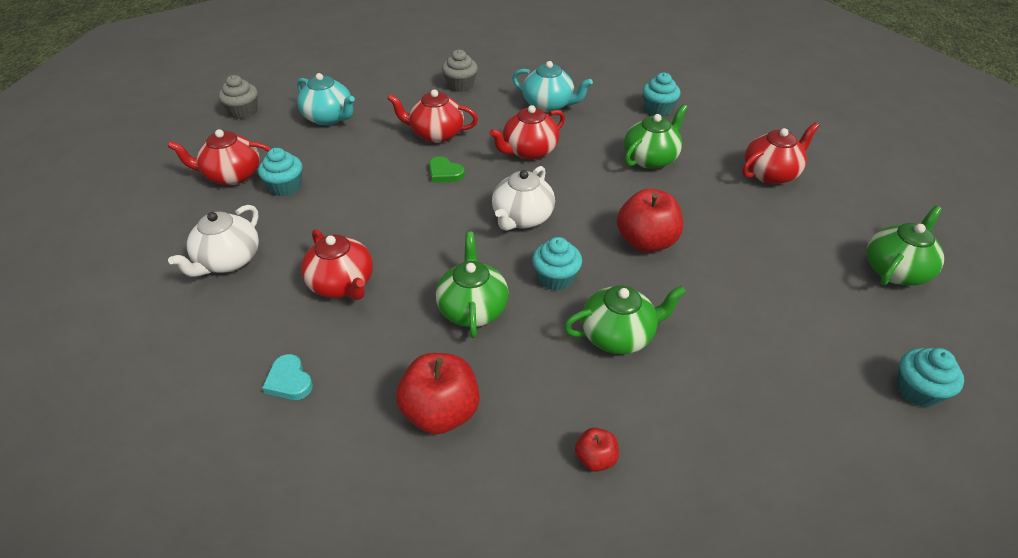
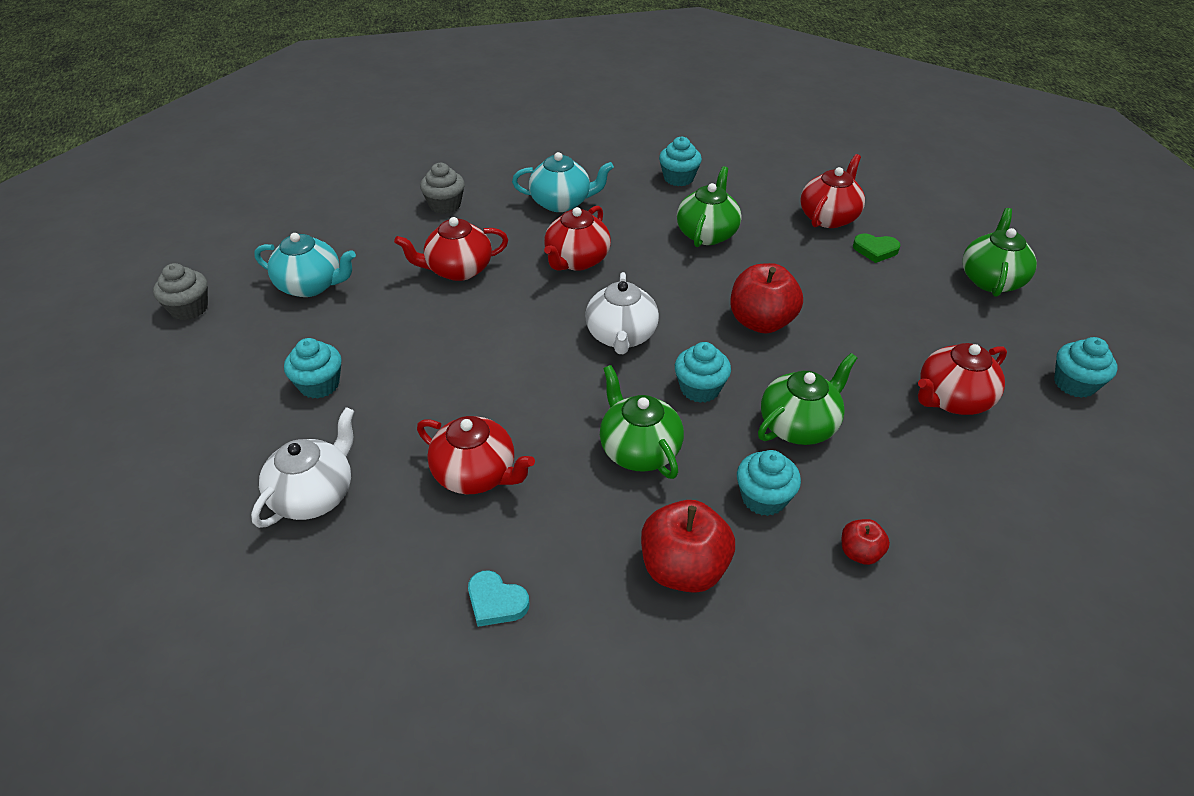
camera: 25 degrees left, 0 degrees up
(228, 261) = (314, 495): white teapot -> white teapot turned 150 degrees counterclockwise
(232, 175) = (237, 392): red teapot -> red teapot (952, 399)
(445, 173) = (501, 312): green heart -> green heart (875, 250)
(545, 382) = (763, 498): none -> turquoise cupcake

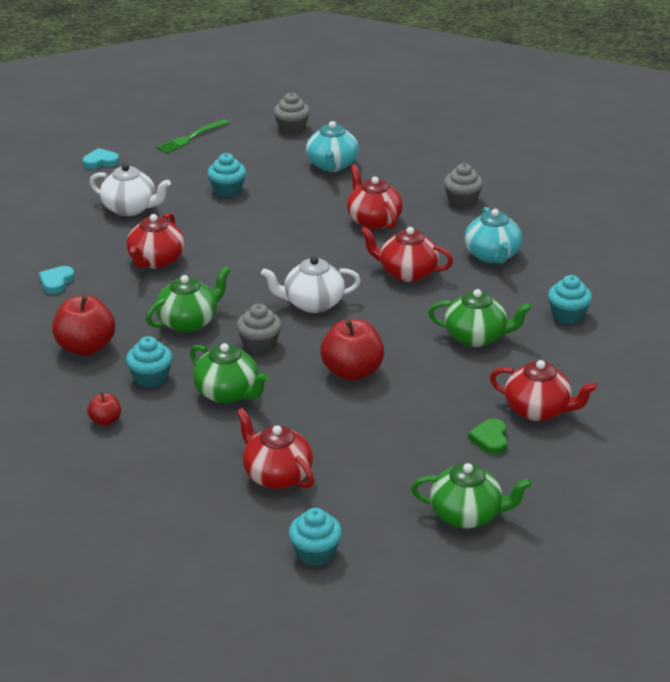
camera: 80 degrees right, 10 degrees down
(140, 410) = (191, 137): none -> green fork
(141, 526) = (101, 162): none -> turquoise heart
(700, 389) = (259, 344): turquoise cupcake -> grey cupcake

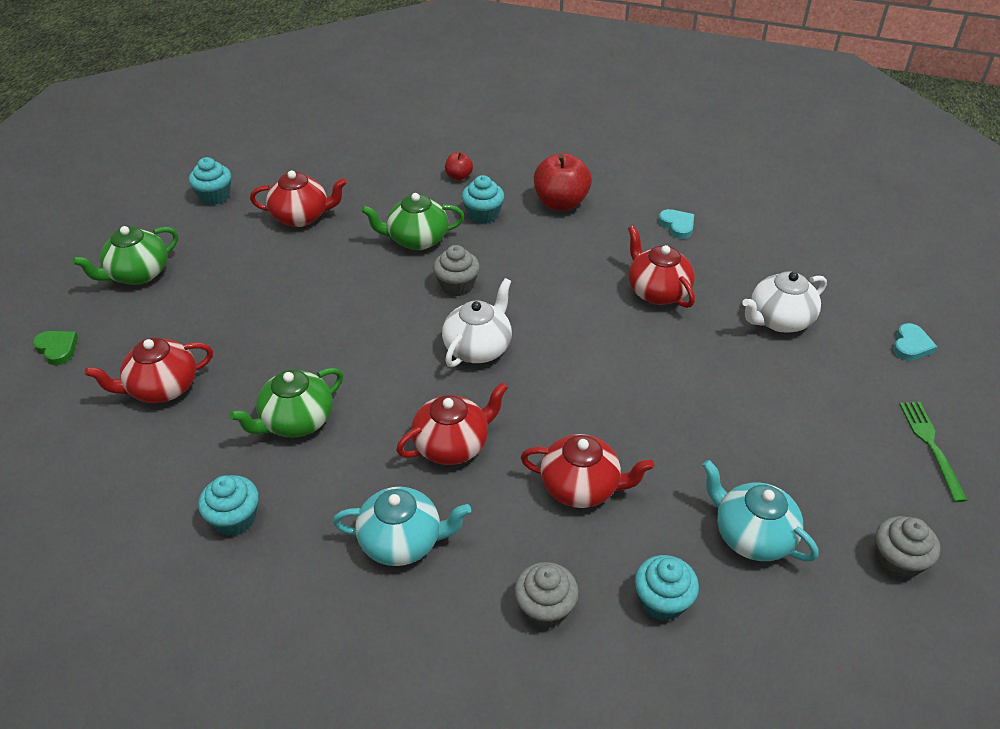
camera: 130 degrees right, 10 degrees up
(189, 322) = (535, 265): green teapot -> none
(227, 190) = (761, 407): turquoise cupcake -> turquoise cupcake (662, 601)
(352, 372) = (356, 314): red apple -> none
(490, 439) = (178, 336): green heart -> green heart (57, 349)
(492, 255) = (402, 541): turquoise teapot -> turquoise teapot turned 150 degrees clockwise

